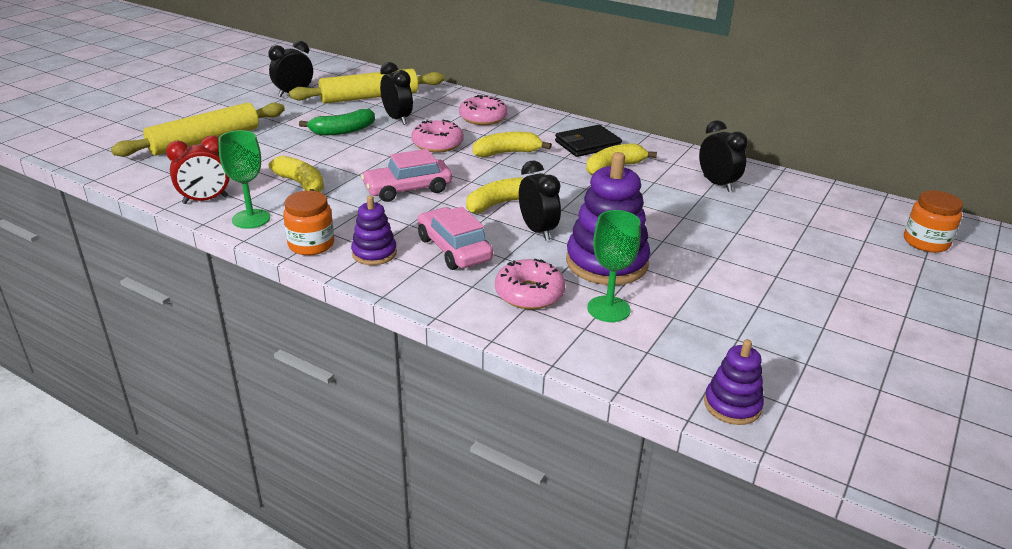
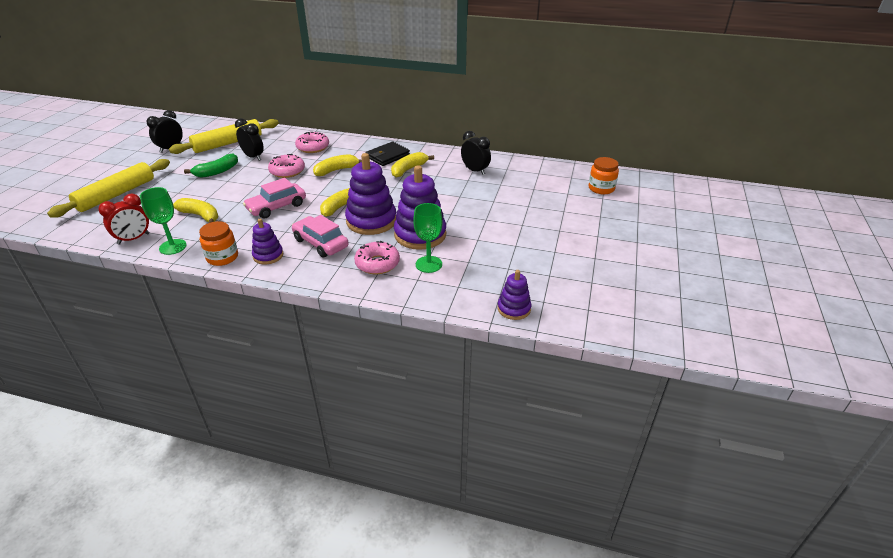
camera: 15 degrees left, 5 degrees up
(537, 230) = (371, 221): black clock -> purple stacking toy

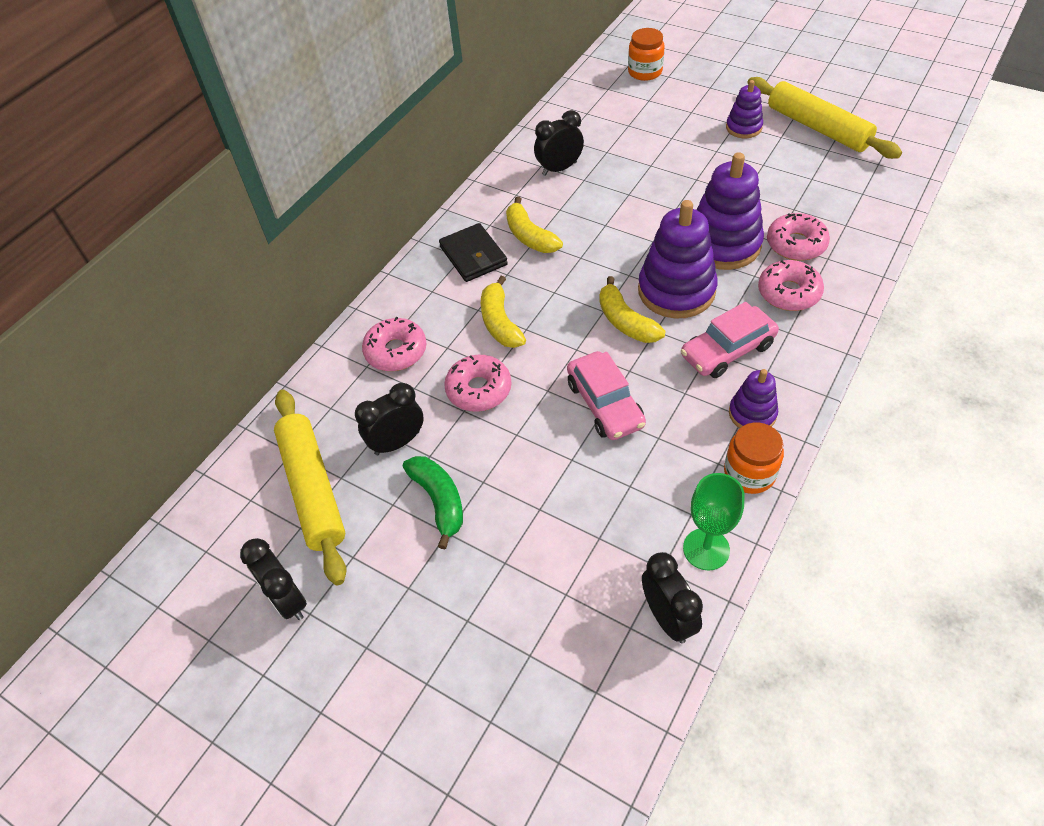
camera: 70 degrees left, 15 degrees up
(116, 195) = (479, 682): yellow rolling pin -> yellow rolling pin (817, 128)
(134, 239) = (668, 618): red clock -> black clock
(200, 216) = (608, 515): yellow banana -> none
(428, 264) = (796, 244): green goblet -> pink donut
(514, 309) = (891, 187): purple stacking toy -> purple stacking toy (743, 127)

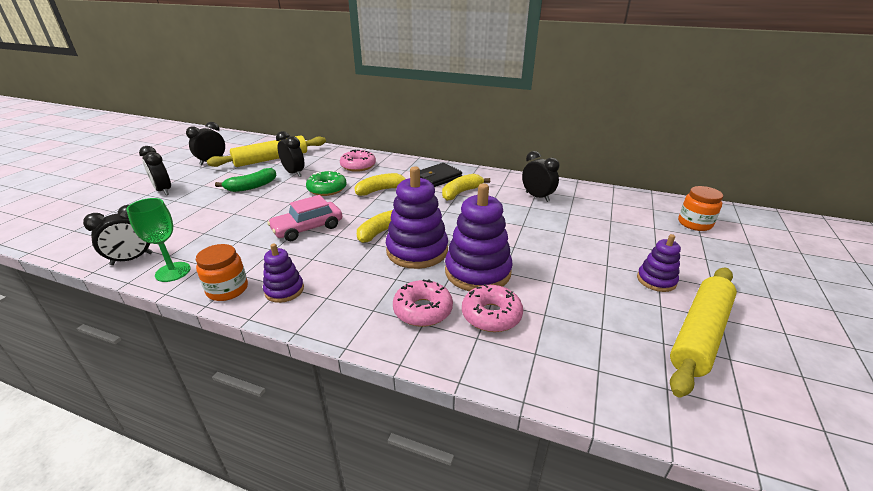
camera: 75 degrees right, 20 degrees down
(417, 654) = (163, 190): none -> black clock
(479, 389) = (327, 189): pink donut -> green donut
(727, 350) = (352, 277): pink car -> none

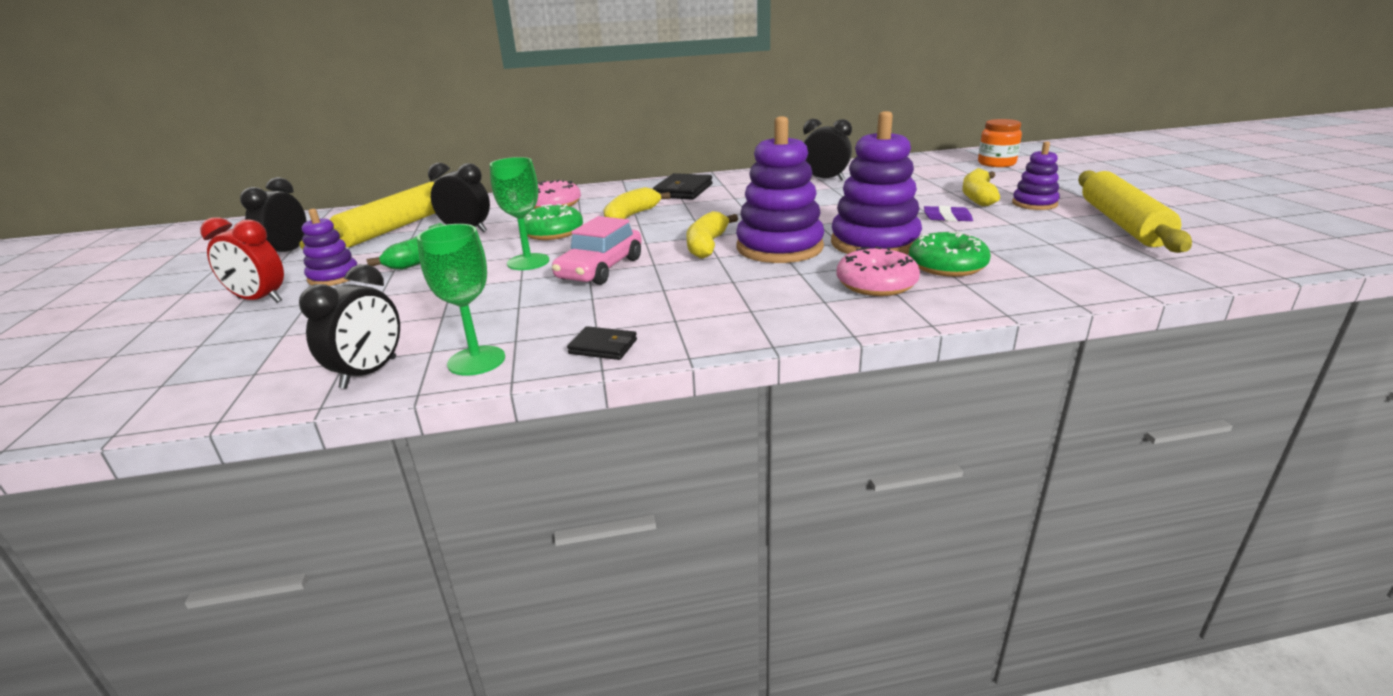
camera: 30 degrees left, 5 degrees down
(163, 190) = (259, 300): black clock -> red clock
(227, 289) = (603, 347): orange jar -> black wallet
(284, 290) = (685, 322): purple stacking toy -> purple stacking toy (334, 277)
(286, 208) = (528, 262): none -> green goblet
(461, 192) = (736, 195): yellow banana -> yellow banana (978, 197)
(491, 315) = (947, 266): pink donut -> green donut
(564, 268) = (947, 218): none -> purple eraser

